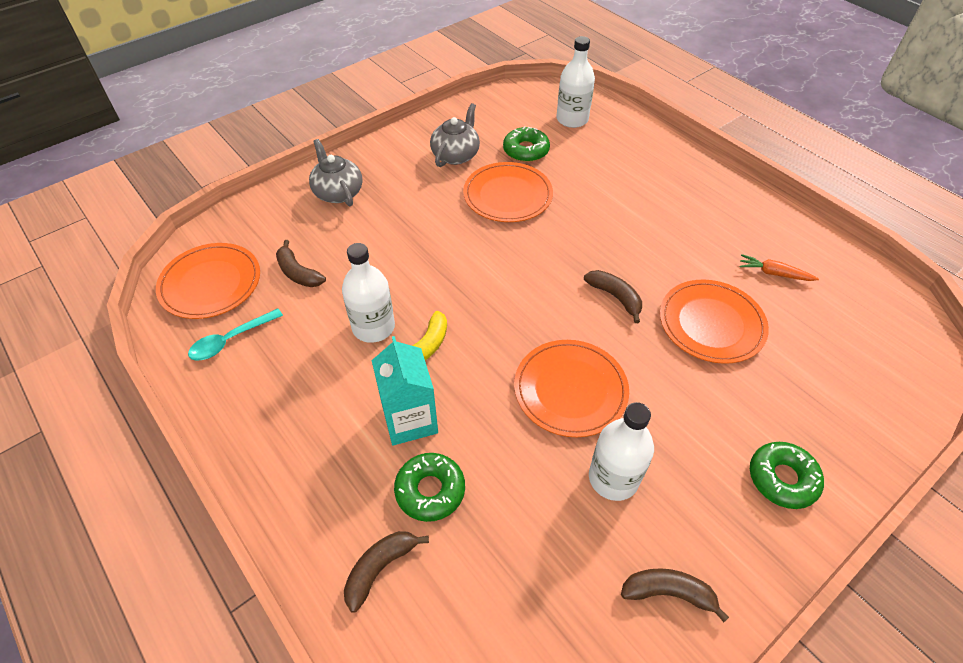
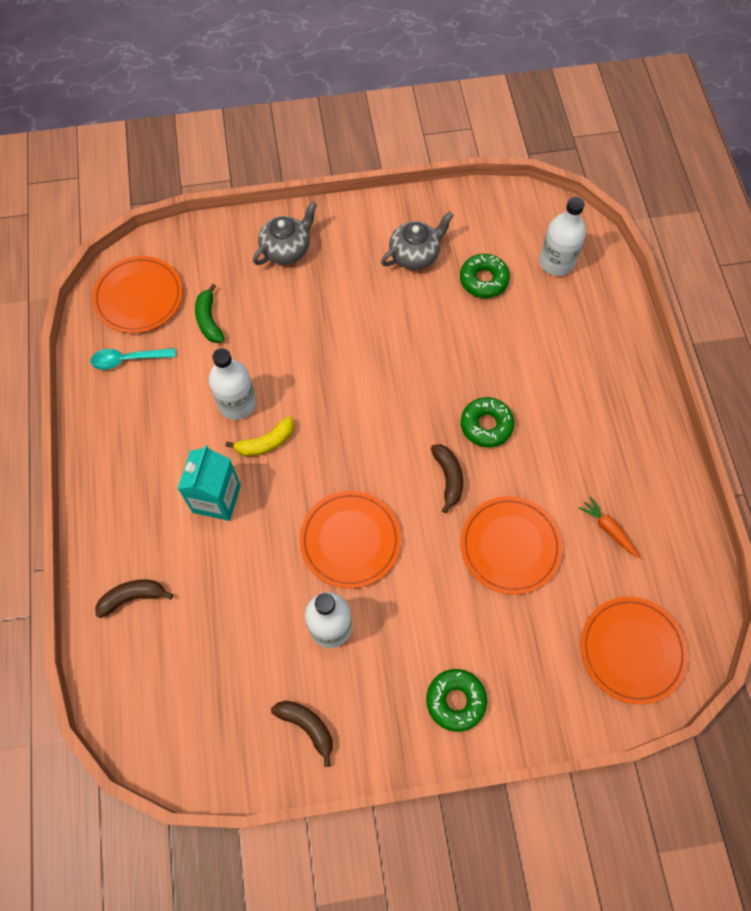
camera: 30 degrees right, 15 degrees up
(298, 273) = (209, 320): brown banana -> green banana
(338, 192) = (286, 249): grey teapot -> grey teapot turned 45 degrees clockwise
(430, 490) = (197, 561): green donut -> green donut (486, 425)
(507, 195) = (431, 324): orange plate -> orange plate (632, 650)

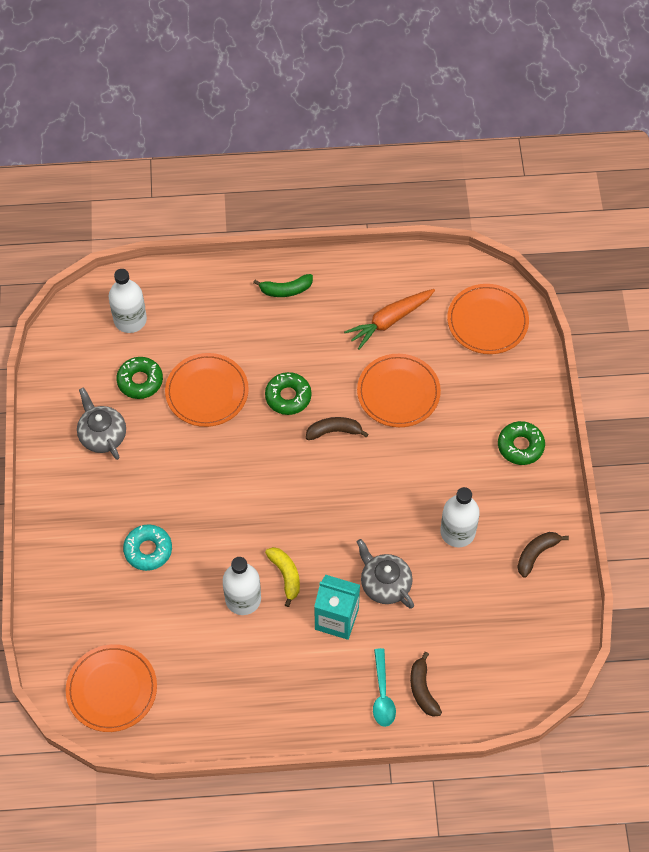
camera: 85 degrees left, 5 degrees down
(128, 359) = (183, 698): turquoise spoon -> turquoise spoon (382, 694)
(209, 320) = (149, 623): green banana -> green banana (286, 290)
(286, 249) = (77, 549): grey teapot -> grey teapot (385, 584)
(288, 310) = (148, 550): none -> turquoise donut
(350, 540) = (384, 512): orange plate -> orange plate (207, 392)
(608, 529) = (390, 320): orange carrot -> orange carrot, size x1.66

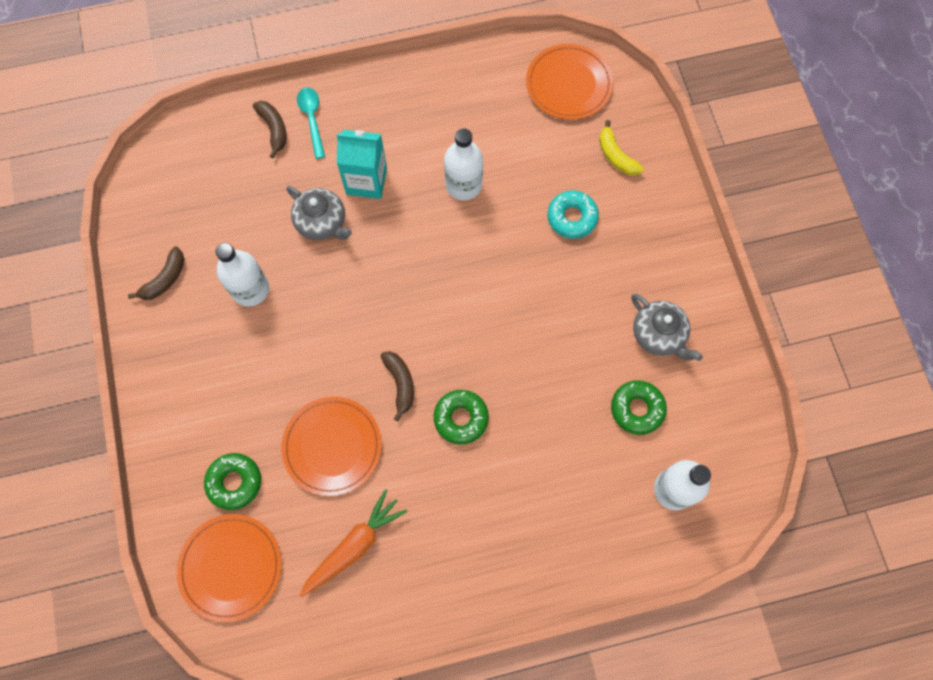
camera: 170 degrees right, 10 degrees up
(207, 392) = (556, 408): orange plate -> none
(286, 290) = (492, 568): green banana -> none
(286, 575) = (425, 215): yellow banana -> yellow banana (616, 156)
(334, 431) = (400, 384): brown banana -> brown banana turned 90 degrees counterclockwise
(520, 446) = (185, 401): green donut -> green donut (234, 482)

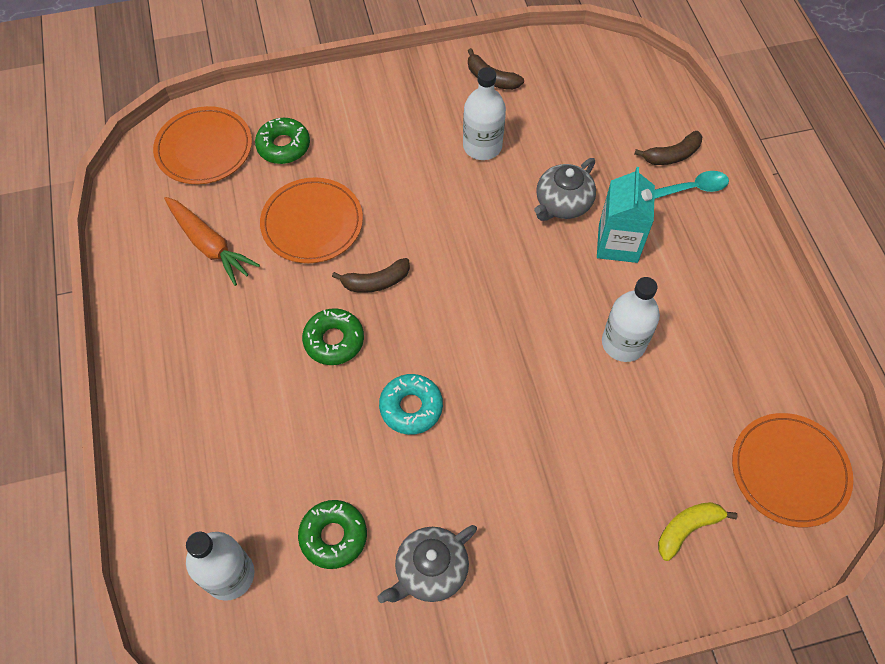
camera: 90 degrees right, 10 degrees down
(572, 217) = (589, 468): turquoise donut -> turquoise donut (411, 407)

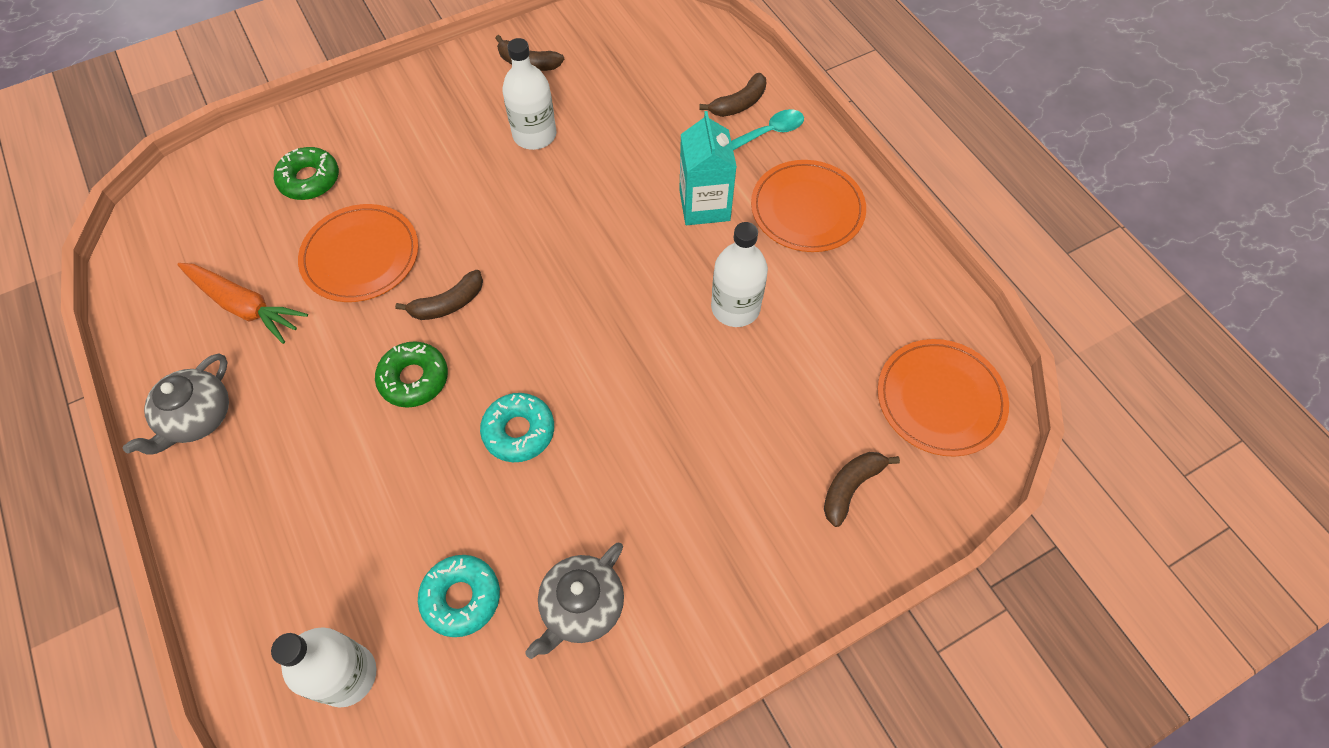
camera: 15 degrees left, 0 degrees up
(204, 148) = (216, 201): orange plate -> orange plate (807, 209)
(333, 536) = (461, 598): green donut -> turquoise donut
(562, 204) = (635, 177): grey teapot -> grey teapot (197, 418)
(687, 529) = (850, 487): yellow banana -> brown banana

